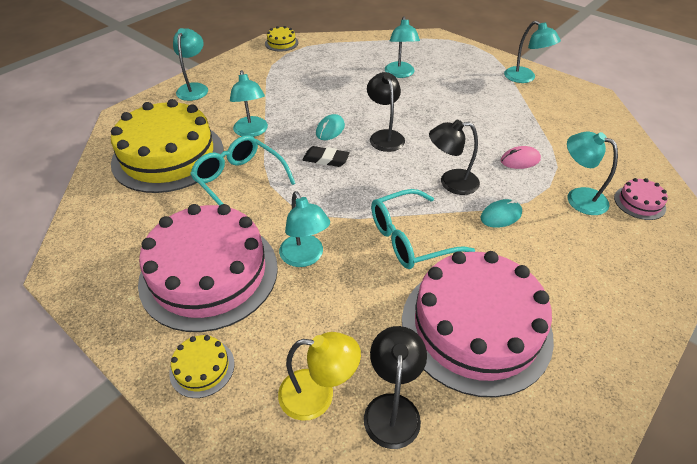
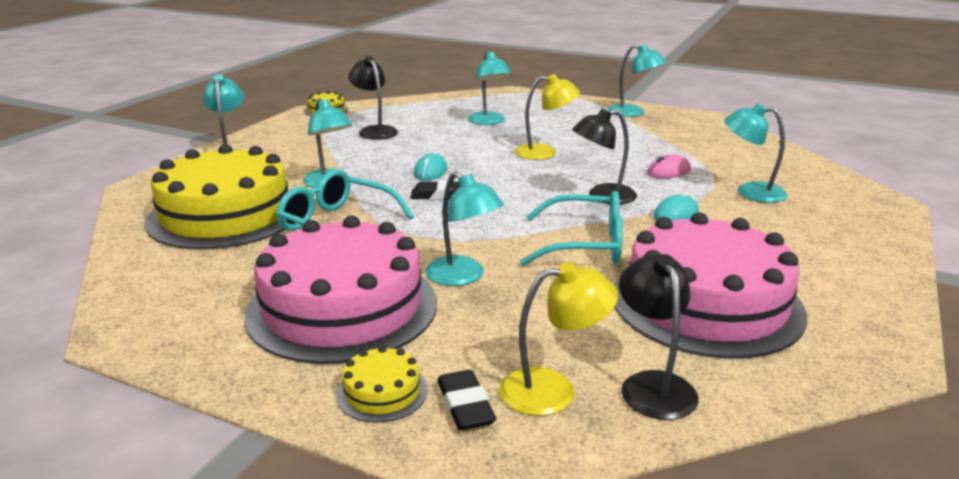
camera: 15 degrees left, 20 degrees down
(251, 395) = (465, 405): none -> black eraser
(384, 136) = (501, 170): black lamp -> black lamp (375, 131)
(411, 238) = (584, 245): turquoise glasses -> turquoise glasses turned 135 degrees counterclockwise
(428, 120) = (544, 153): none -> yellow lamp
(639, 202) = (815, 188): pink cake -> none

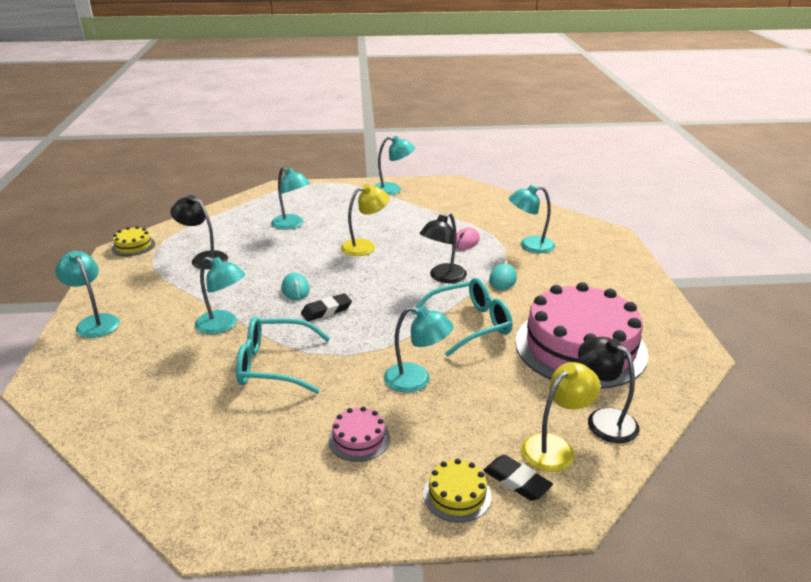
camera: 30 degrees left, 5 degrees up
(225, 214) = (165, 386): yellow cake -> none
(342, 307) = (359, 439): pink cake -> pink cake, size x0.40

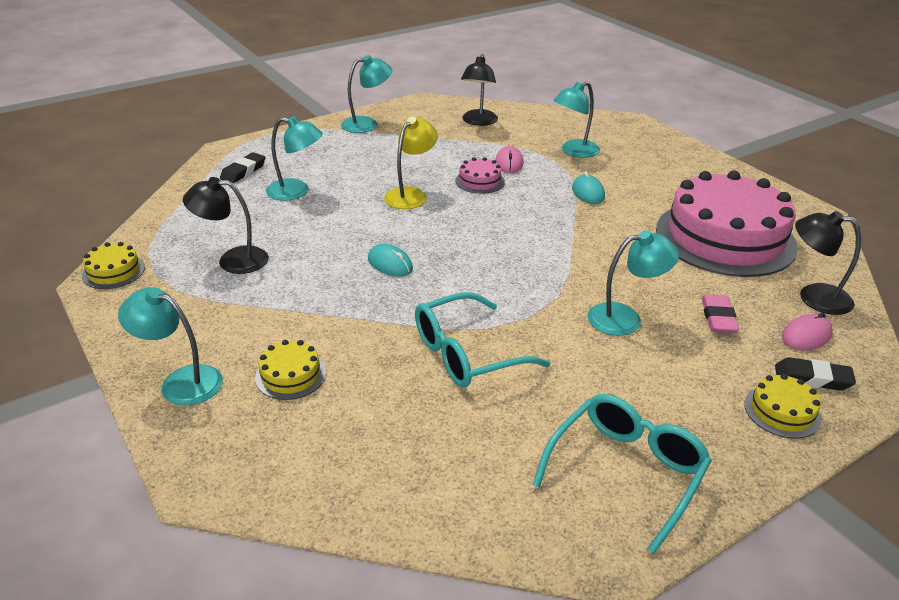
camera: 30 degrees left, 5 degrees up
(155, 339) = (290, 375): none -> yellow cake
(223, 325) = (355, 330): turquoise lamp -> none
(326, 310) = (453, 277): black eraser -> black eraser (243, 171)
(359, 439) = (641, 396): pink cake -> pink cake (480, 181)
(443, 277) = (529, 206): black lamp -> black lamp (478, 122)
(469, 324) = (609, 246): turquoise glasses -> turquoise glasses (625, 472)
(493, 406) = (718, 318): none -> pink eraser
(555, 447) = (806, 336): yellow lamp -> pink mouse

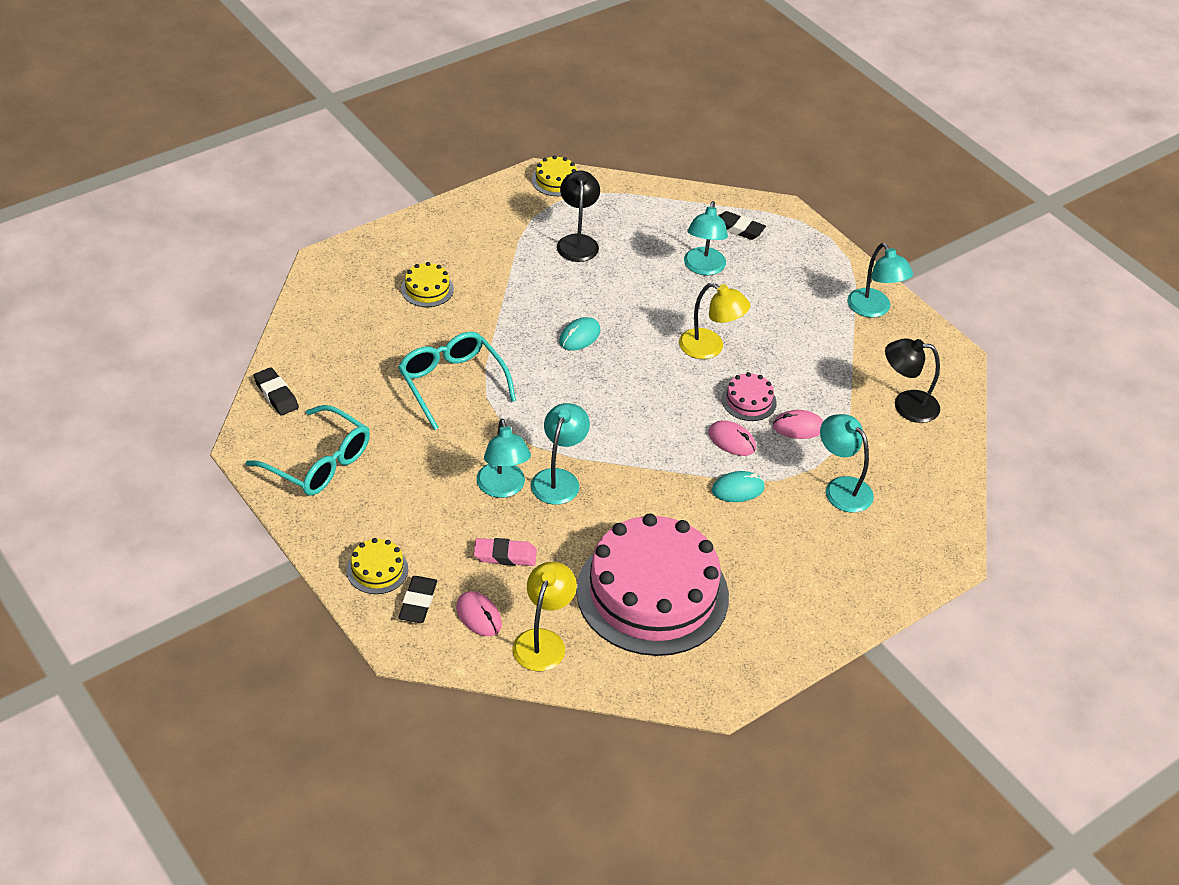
camera: 85 degrees right, 10 degrees up
(181, 381) = (421, 237): turquoise lamp -> turquoise lamp (558, 479)
(500, 528) = (276, 395): none -> black eraser
(530, 191) = (732, 440): none -> pink mouse
(814, 297) = (543, 641): black lamp -> yellow lamp

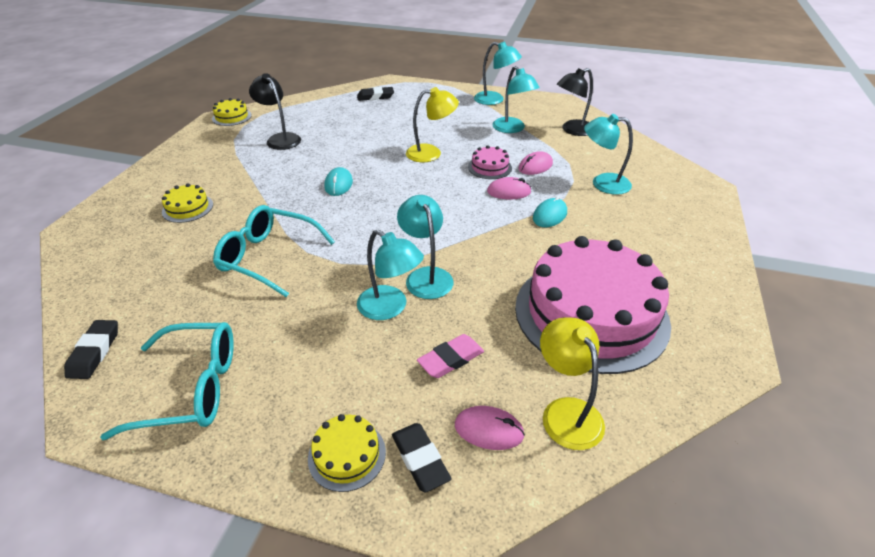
camera: 35 degrees left, 5 degrees down
(276, 395) = (94, 352): black eraser -> black eraser turned 75 degrees clockwise
(703, 268) = (377, 120): turquoise lamp -> turquoise lamp (512, 129)

